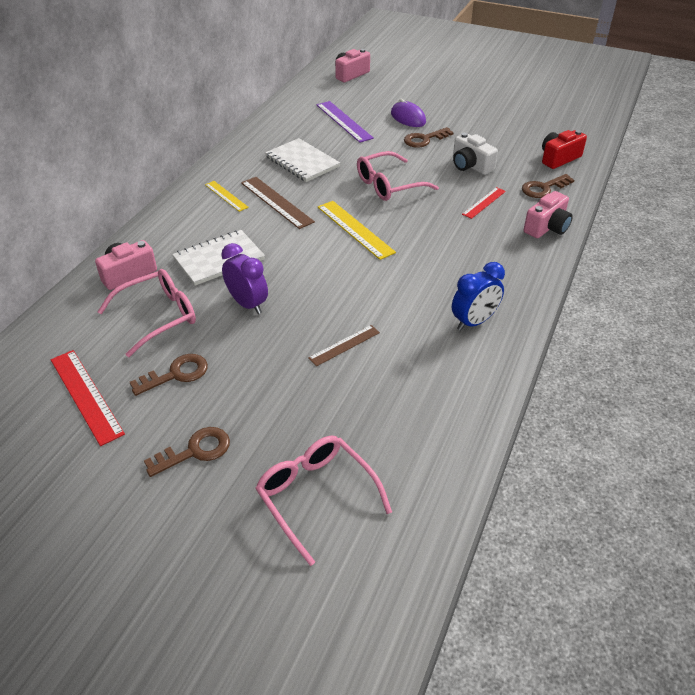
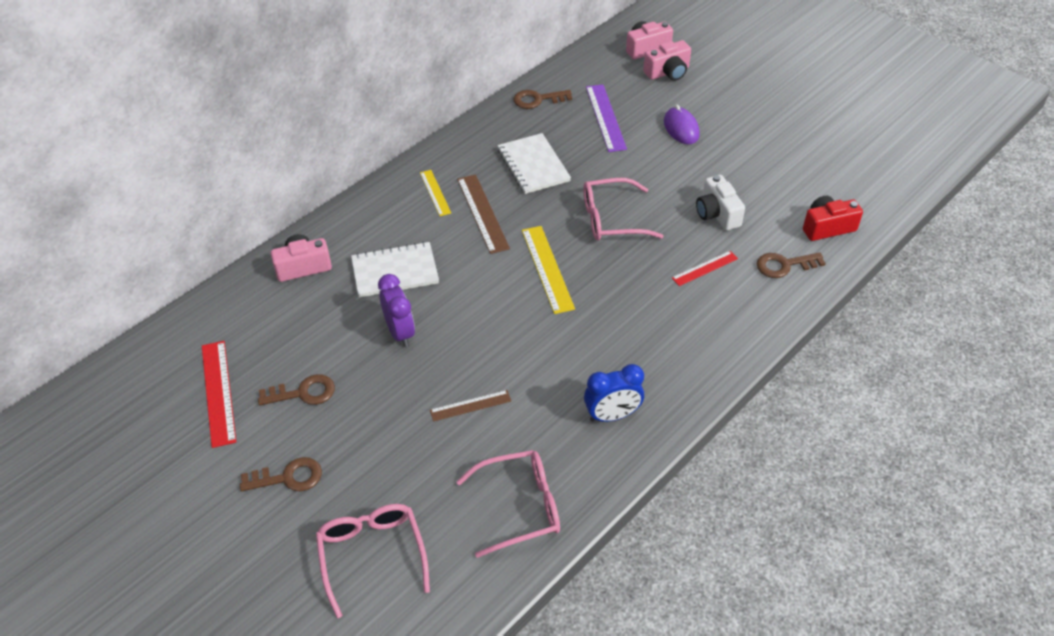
camera: 20 degrees right, 5 degrees up
(158, 316) = (312, 324): pink glasses -> pink glasses (520, 507)
(424, 139) = (683, 164): brown key -> brown key (537, 100)
(547, 227) = (757, 319): pink camera -> pink camera (668, 72)

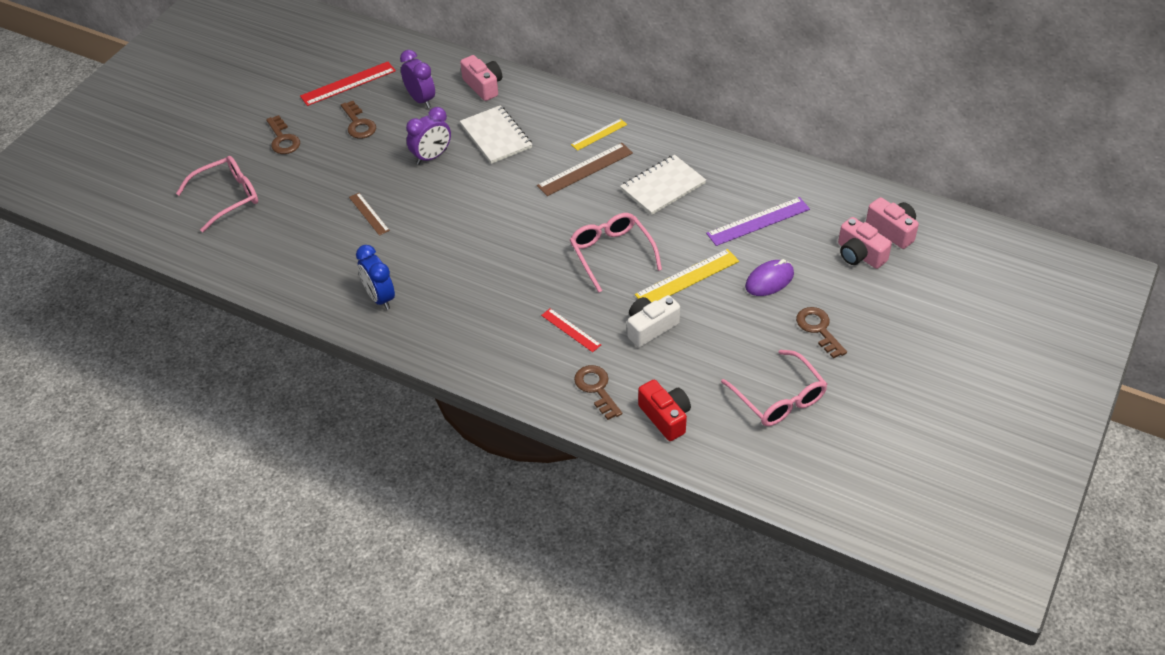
camera: 75 degrees right, 0 degrees up
(293, 326) = (420, 99): none -> purple clock
(520, 507) = (281, 263): pink glasses -> pink glasses (779, 398)
(537, 100) = (761, 168): brown key -> brown key (818, 329)
(547, 268) = (532, 225): yellow ruler -> yellow ruler (687, 278)

